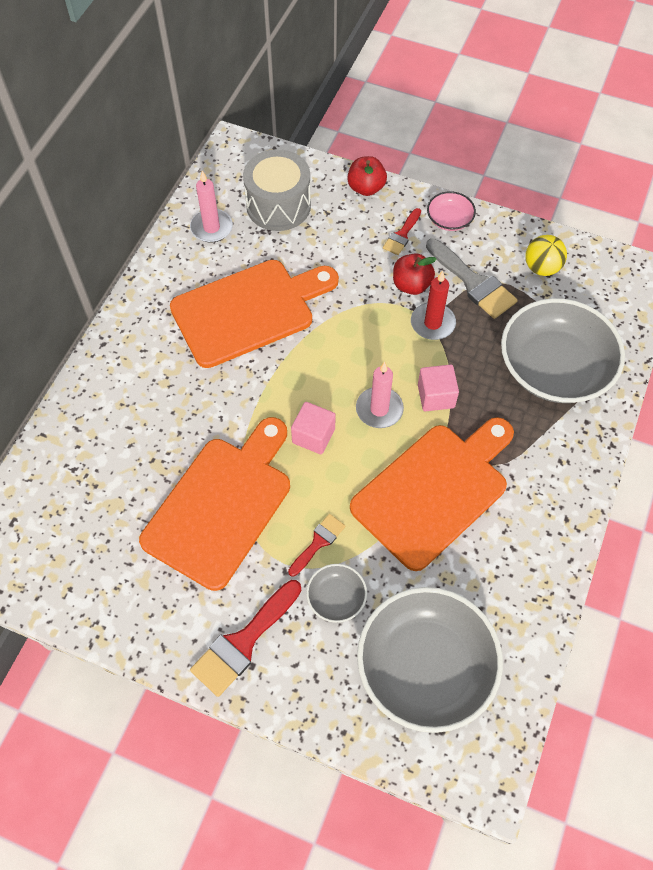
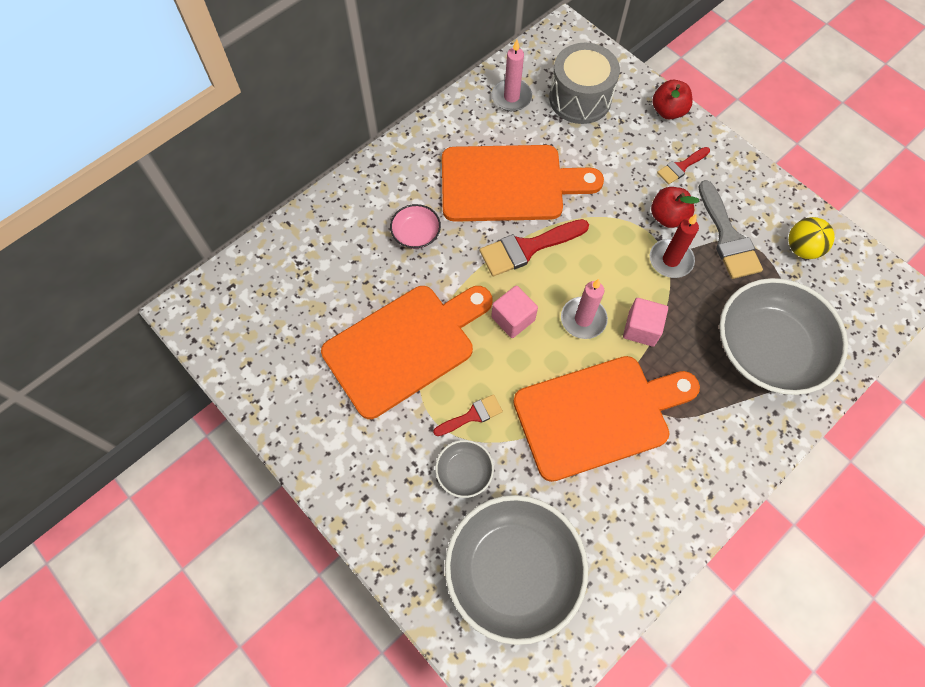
camera: 25 degrees right, 5 degrees up
(243, 642) = (367, 474): red brush -> red brush (527, 248)
(449, 219) = (733, 169): pink bowl -> pink bowl (416, 233)

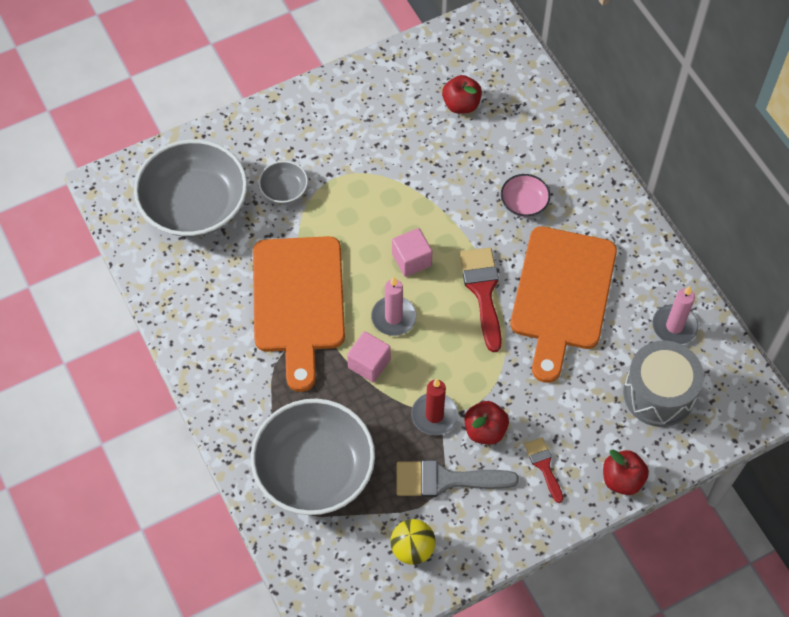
camera: 105 degrees right, 5 degrees down
(308, 316) = (461, 104): none -> red apple
(405, 346) = (410, 170): orange cutting board -> none
(472, 415) = (330, 206): red brush -> none

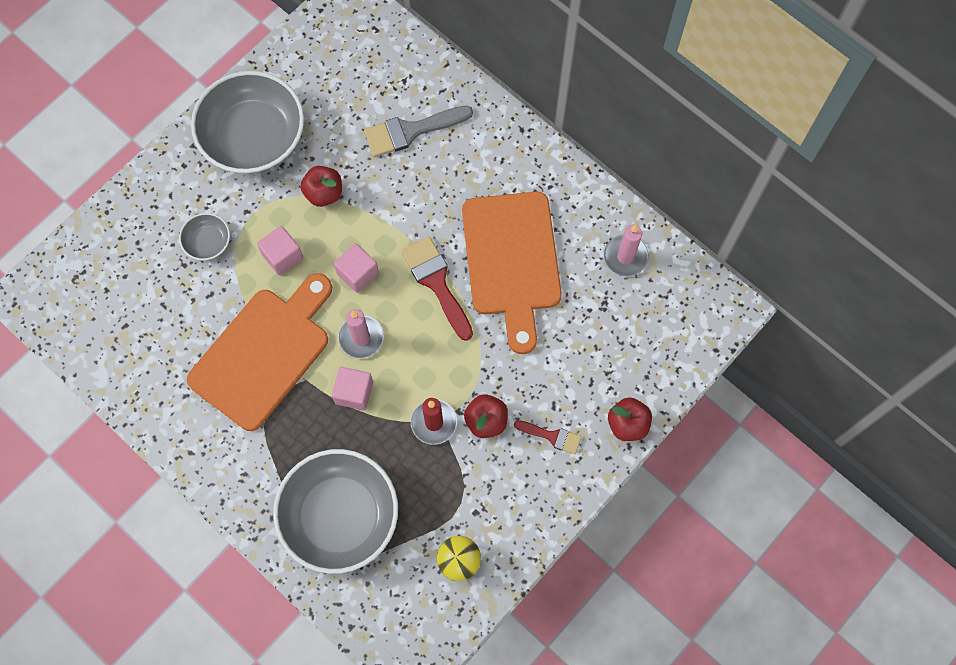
camera: 20 degrees left, 10 degrees up
(194, 204) = (124, 287): grey bowl -> grey bowl (253, 136)
(298, 302) = (264, 353): orange cutting board -> orange cutting board turned 120 degrees counterclockwise
(347, 223) = (282, 256): none -> pink cube
(446, 480) = (466, 482): grey brush -> grey brush (411, 131)
(461, 104) = (349, 96): red apple -> red apple (324, 193)
(524, 202) = (444, 178): pink bowl -> none
(544, 466) = (552, 436): red brush -> red brush turned 150 degrees clockwise
(659, 394) = (633, 328): grey drum -> none

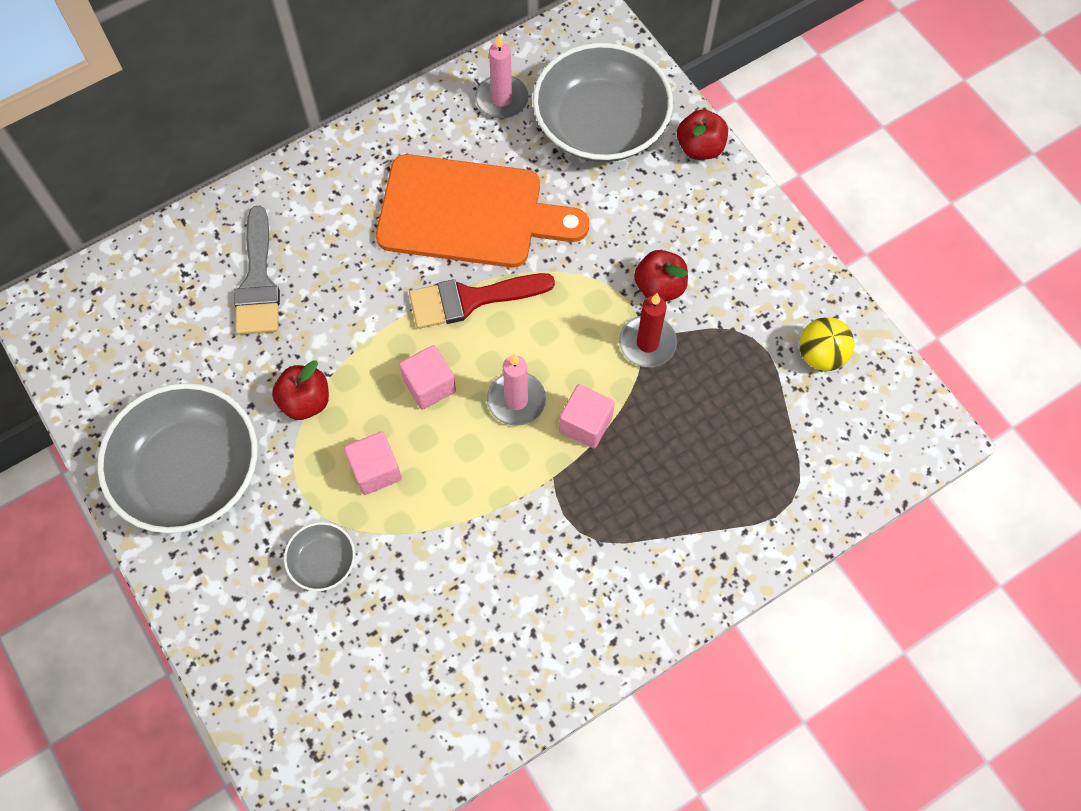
camera: 75 degrees left, 5 degrees down
(264, 353) = (502, 521): orange cutting board -> none
(339, 516) = (739, 475): grey bowl -> grey bowl (601, 124)
(552, 436) = (695, 224): red brush -> none

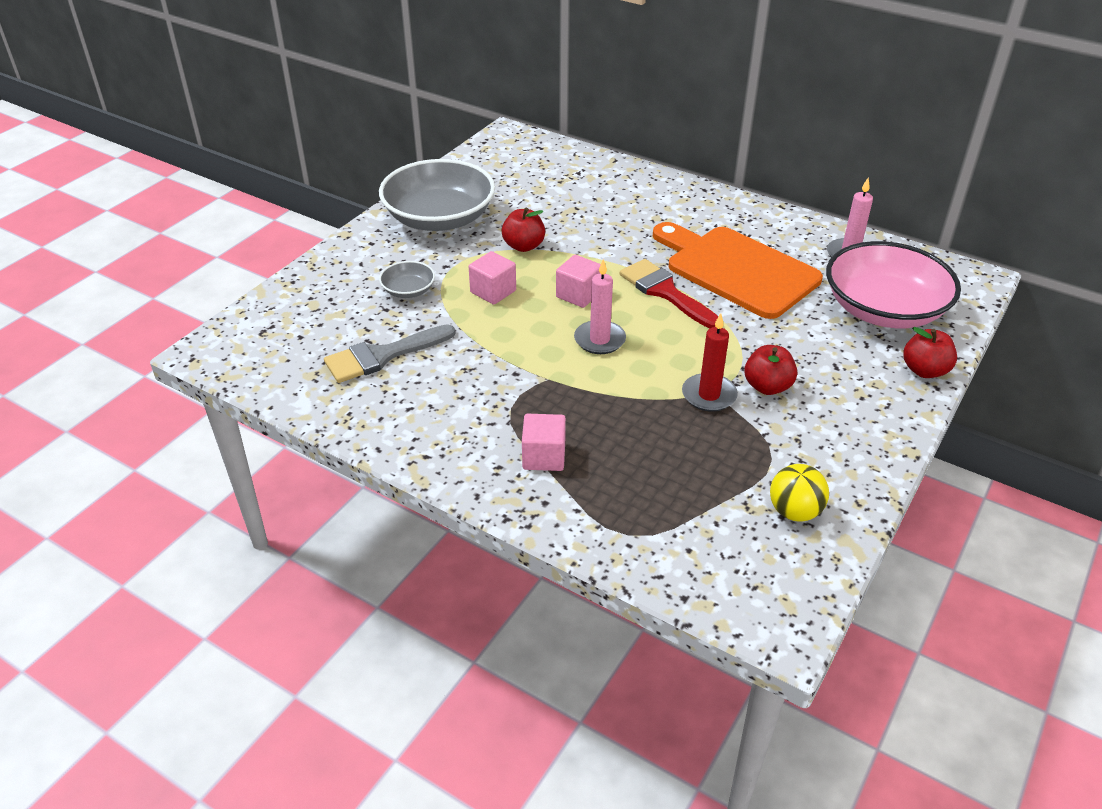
camera: 65 degrees right, 25 degrees down
(258, 281) = (597, 200): grey brush -> grey brush (382, 356)
(469, 213) = (736, 269): orange cutting board -> orange cutting board turned 150 degrees clockwise
(585, 424) = (607, 382): pink cube -> pink cube (544, 456)
(601, 124) = (884, 309): grey bowl -> pink bowl

